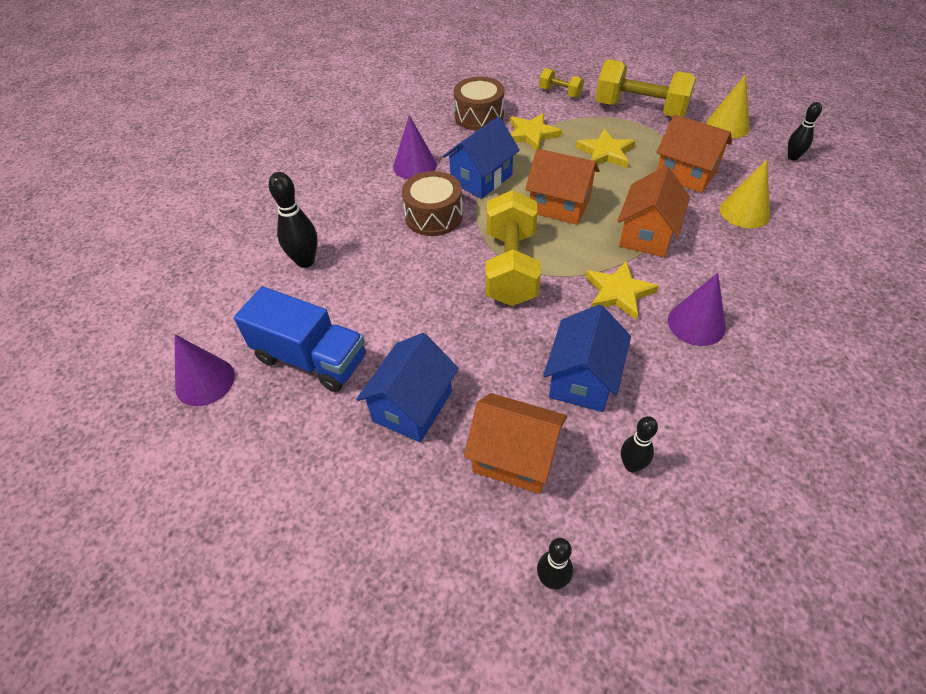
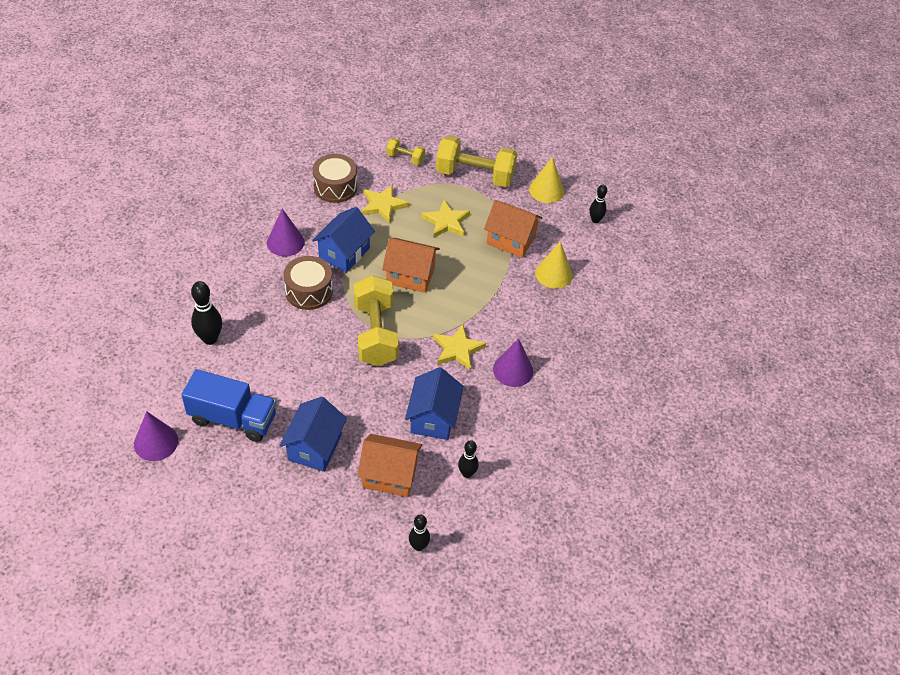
camera: 15 degrees left, 0 degrees up
(647, 235) = (479, 298): orange house -> none

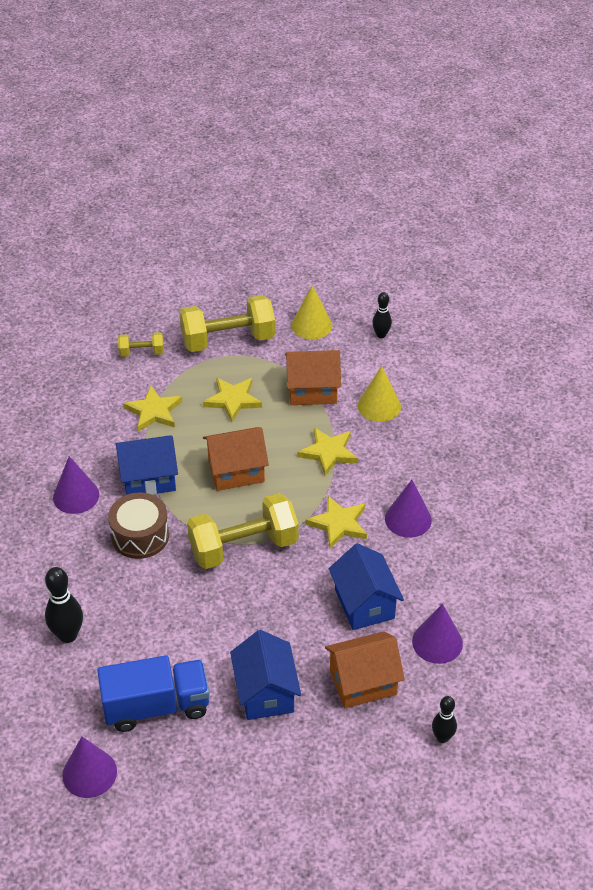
camera: 25 degrees left, 5 degrees down
(335, 187) = (88, 414): brown drum -> none
(344, 253) = (148, 479): blue house -> blue house turned 75 degrees clockwise
(375, 334) = (243, 547): yellow dumbbell -> yellow dumbbell turned 75 degrees counterclockwise
(467, 473) = (437, 642): black bowling pin -> purple cone
(489, 292) = (328, 453): none -> yellow star

